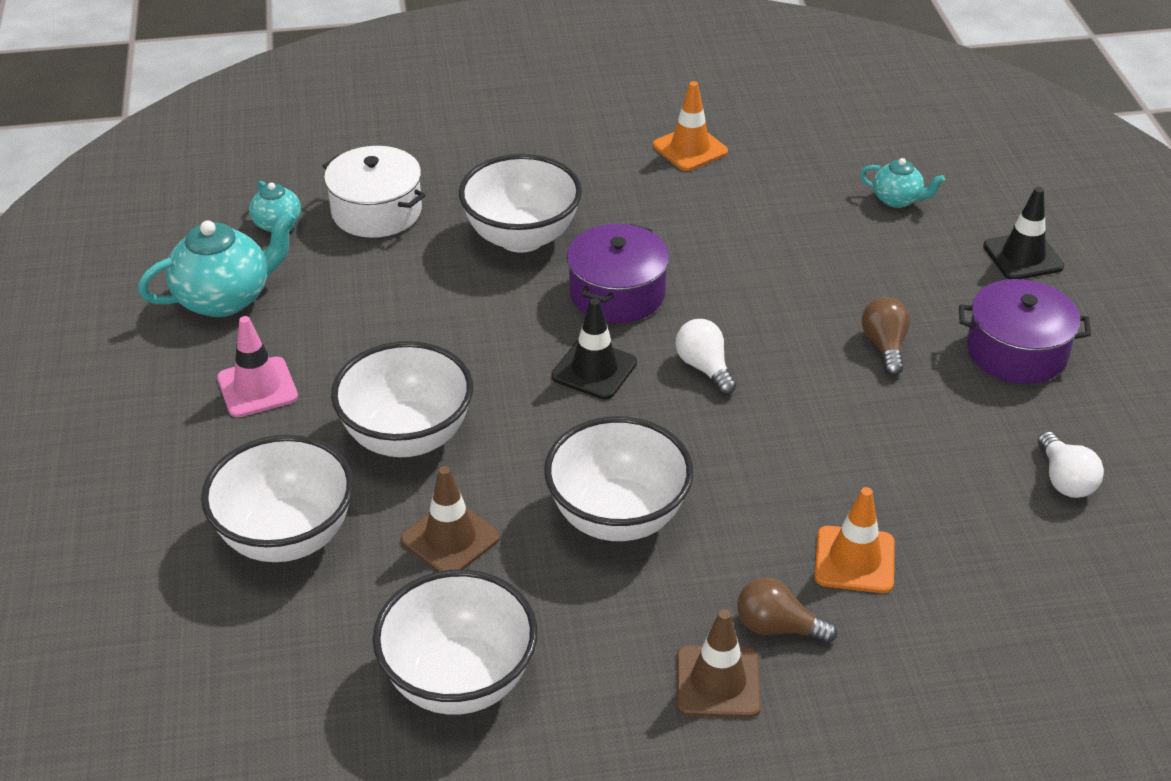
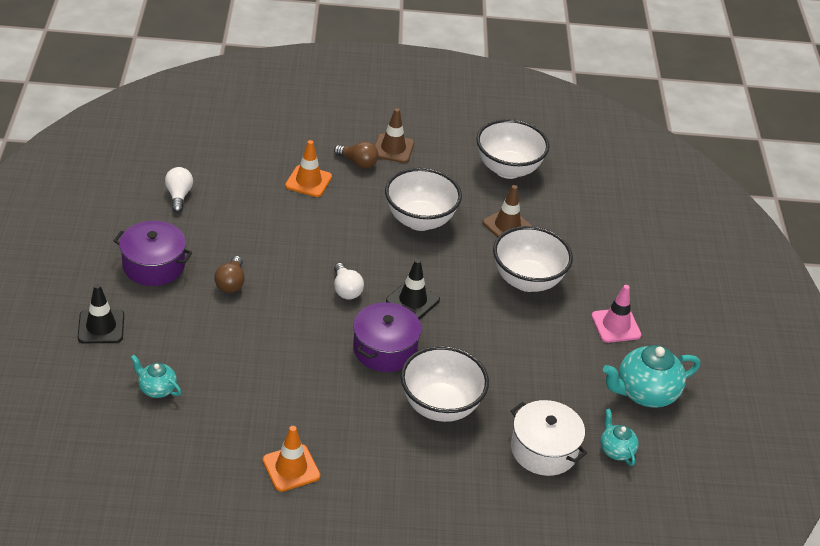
camera: 175 degrees left, 0 degrees up
(287, 537) = (591, 241): white bowl -> none

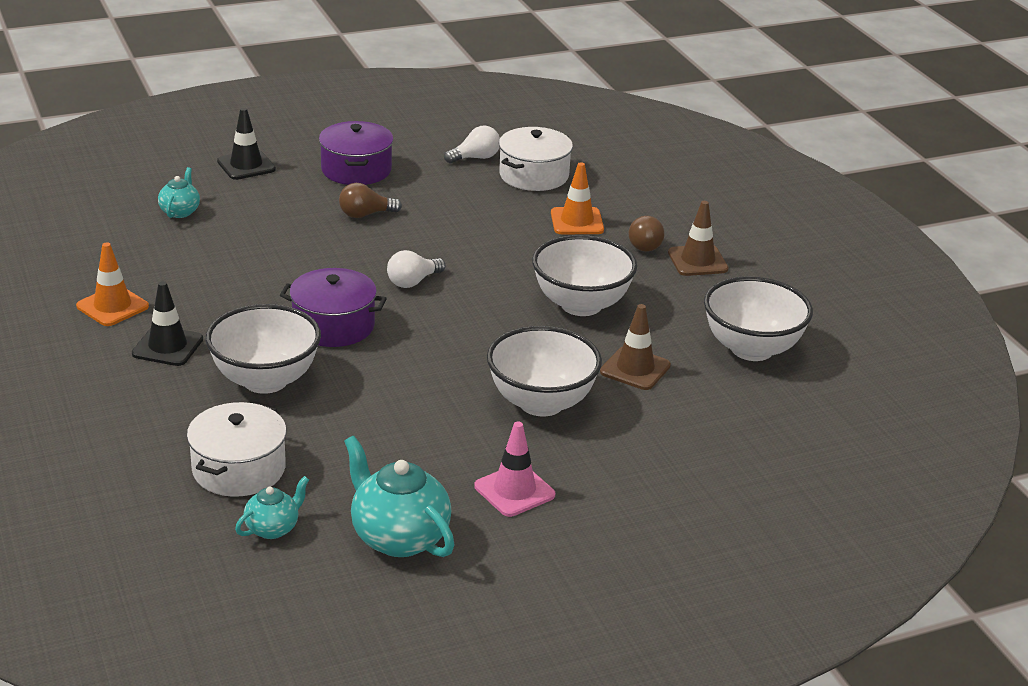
camera: 70 degrees right, 10 degrees down
(227, 177) = (534, 175): none -> white pot
(412, 300) = (431, 328): black traffic cone -> black traffic cone (167, 346)

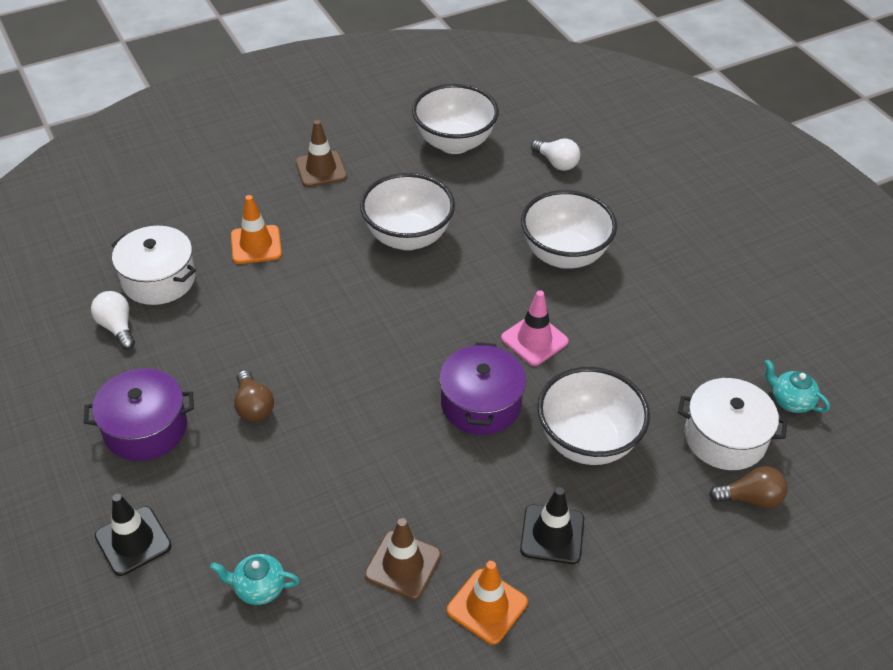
camera: 95 degrees left, 15 degrees up
(398, 537) = (766, 324): turquoise teapot -> none
(413, 282) = (388, 353): white light bulb -> white light bulb (556, 163)
(514, 491) = (683, 264): pink traffic cone -> pink traffic cone (534, 340)
(635, 369) = (499, 204): brown traffic cone -> brown traffic cone (403, 565)
(645, 244) = (295, 200): brown light bulb -> brown light bulb (750, 498)

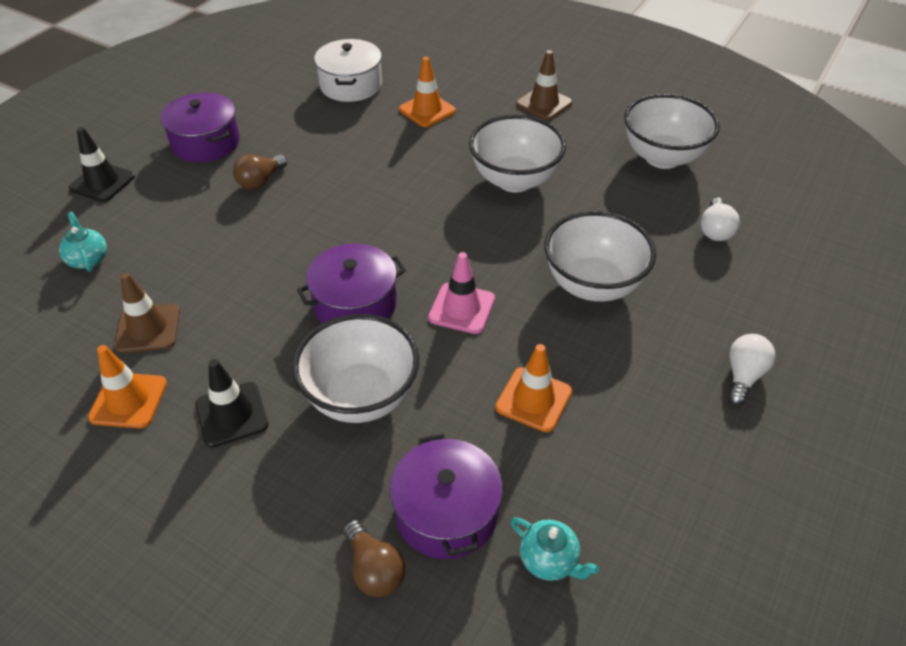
camera: 60 degrees right, 0 degrees up
(117, 327) = (290, 89): white light bulb -> white light bulb (743, 376)
(653, 343) = (533, 399): none -> orange traffic cone
(725, 437) = (446, 513): white pot -> purple pot
(790, 401) = (549, 560): turquoise teapot -> turquoise teapot turned 120 degrees clockwise

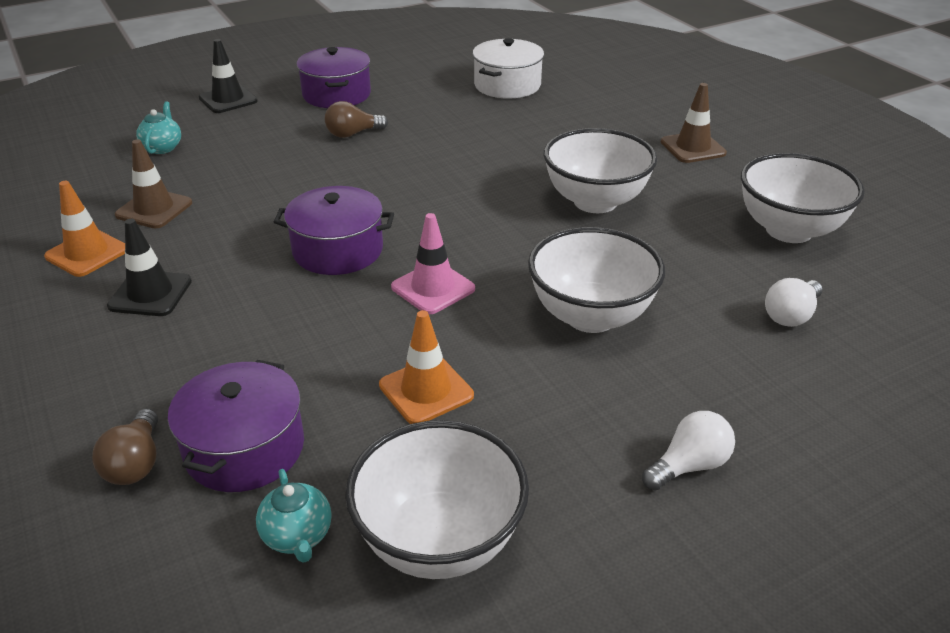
camera: 30 degrees right, 10 degrees down
(361, 397) = (267, 323): white bowl -> white bowl (439, 541)
(427, 110) = (562, 122): orange traffic cone -> none

